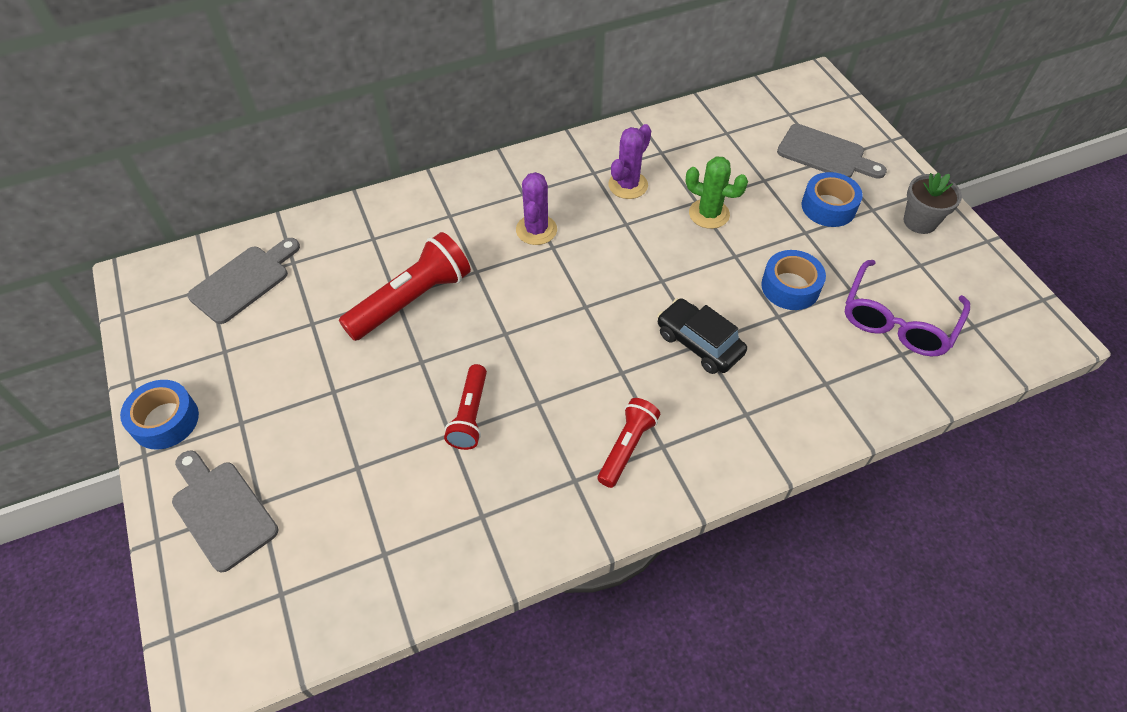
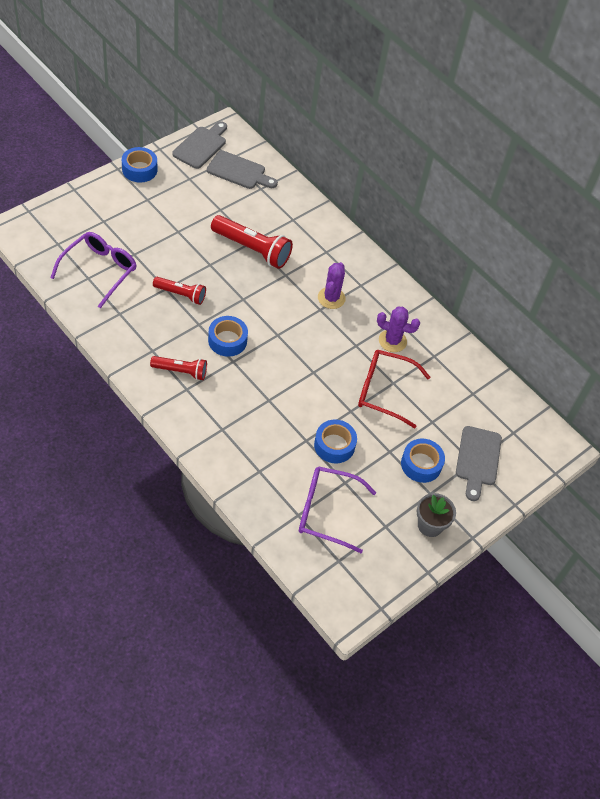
camera: 65 degrees right, 0 degrees up
(222, 510) = (95, 208): grey cutting board -> grey cutting board (201, 146)
(374, 531) = (99, 270): none -> purple glasses
(470, 415) = (181, 294): red flashlight -> red flashlight turned 150 degrees counterclockwise
(536, 230) = (331, 298): purple cactus -> purple cactus turned 60 degrees counterclockwise
(580, 371) = (227, 340): none -> blue tape
(699, 343) = (268, 398): black car -> none
(709, 214) = (384, 391): green cactus -> red glasses

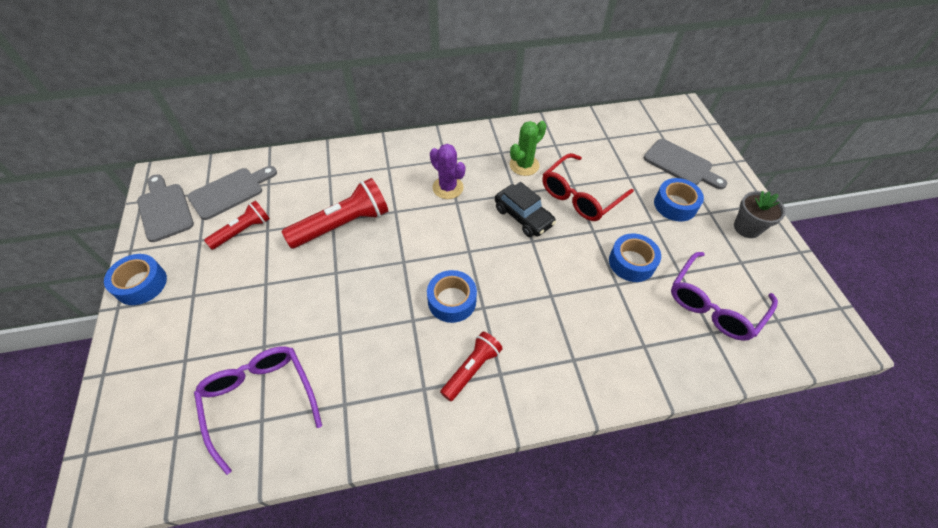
camera: 55 degrees left, 0 degrees up
(181, 294) = (359, 320): red flashlight -> red flashlight (242, 231)
(334, 358) = (523, 217): none -> black car
(392, 341) = (524, 165): purple cactus -> green cactus

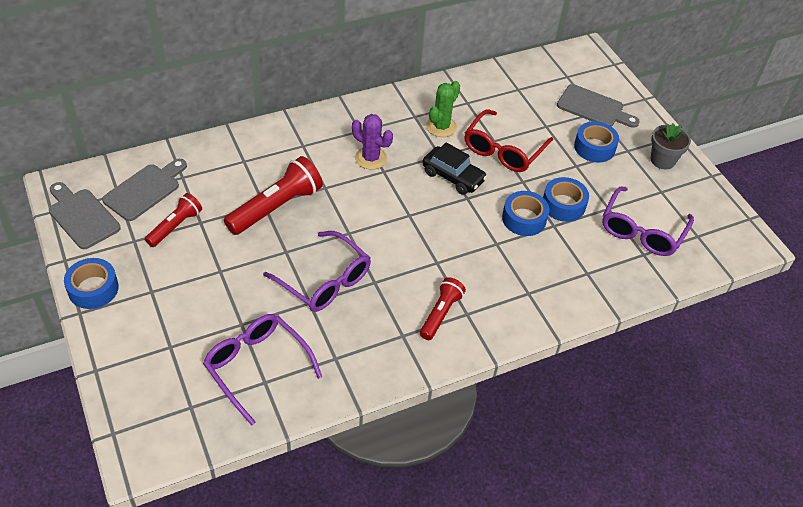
camera: 15 degrees left, 5 degrees down
(363, 311) = (325, 281): none -> purple glasses
(452, 301) = (406, 261): blue tape -> blue tape (524, 219)

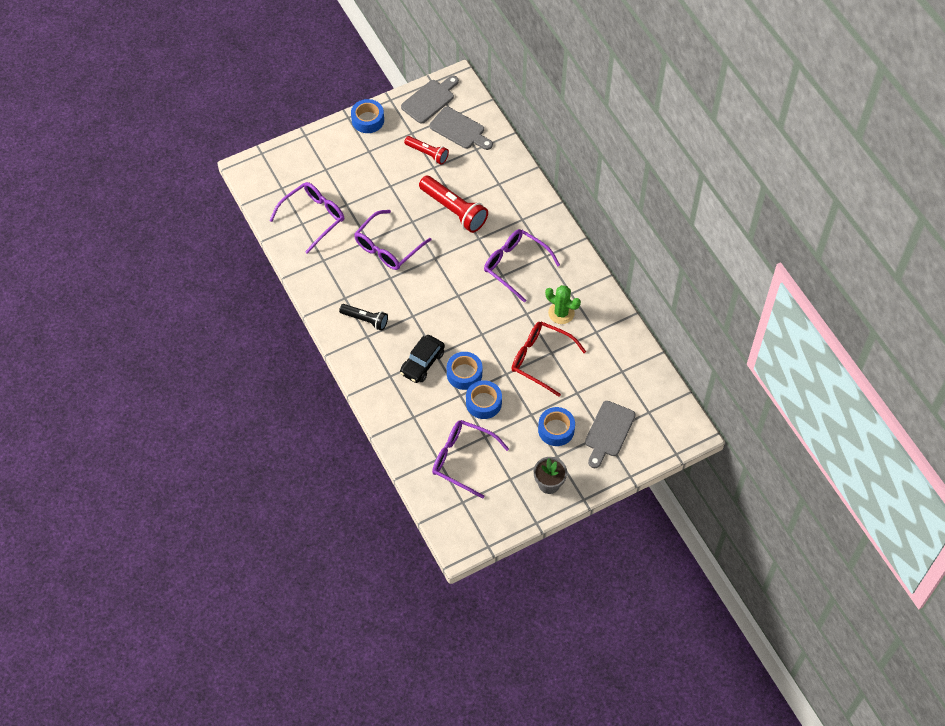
camera: 90 degrees right, 10 degrees up
(370, 158) = (515, 265): purple cactus -> purple glasses
(440, 314) = (365, 320): red flashlight -> black flashlight
(453, 177) = (503, 323): black car -> black car (422, 363)

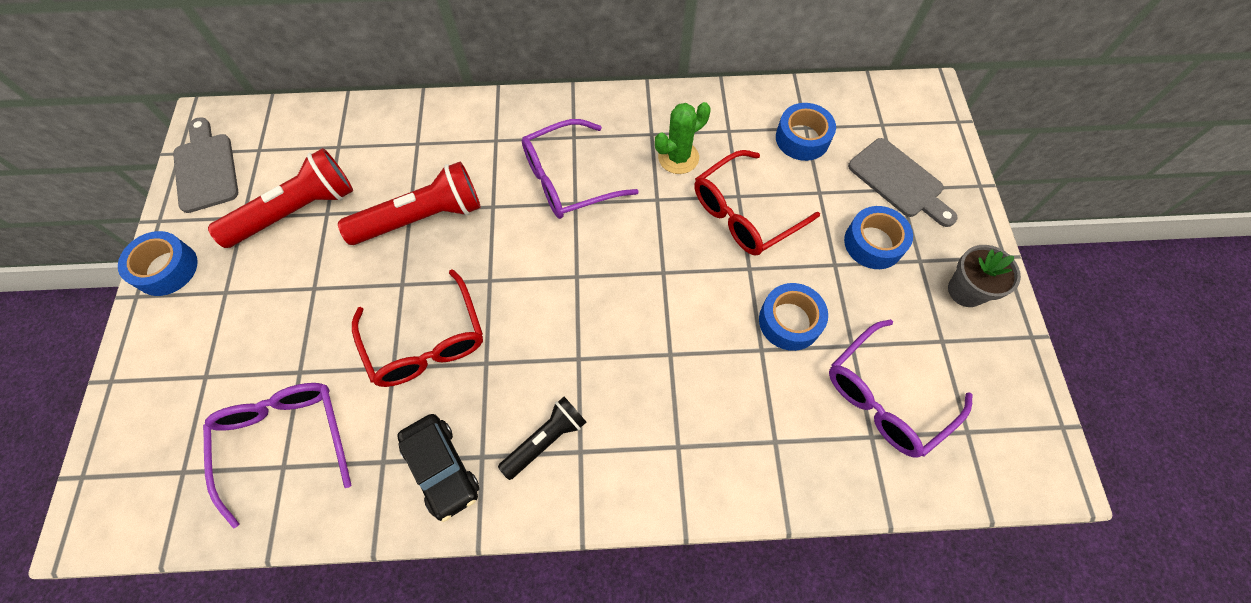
camera: 65 degrees left, 5 degrees up
(388, 247) = (426, 342): purple glasses -> red glasses
(422, 363) = (676, 382): black car -> black car (442, 469)
(427, 153) = (296, 211): red flashlight -> red flashlight, size x1.65
(459, 130) = (289, 153): grey cutting board -> none
(464, 374) = (725, 327): blue tape -> blue tape (802, 138)

